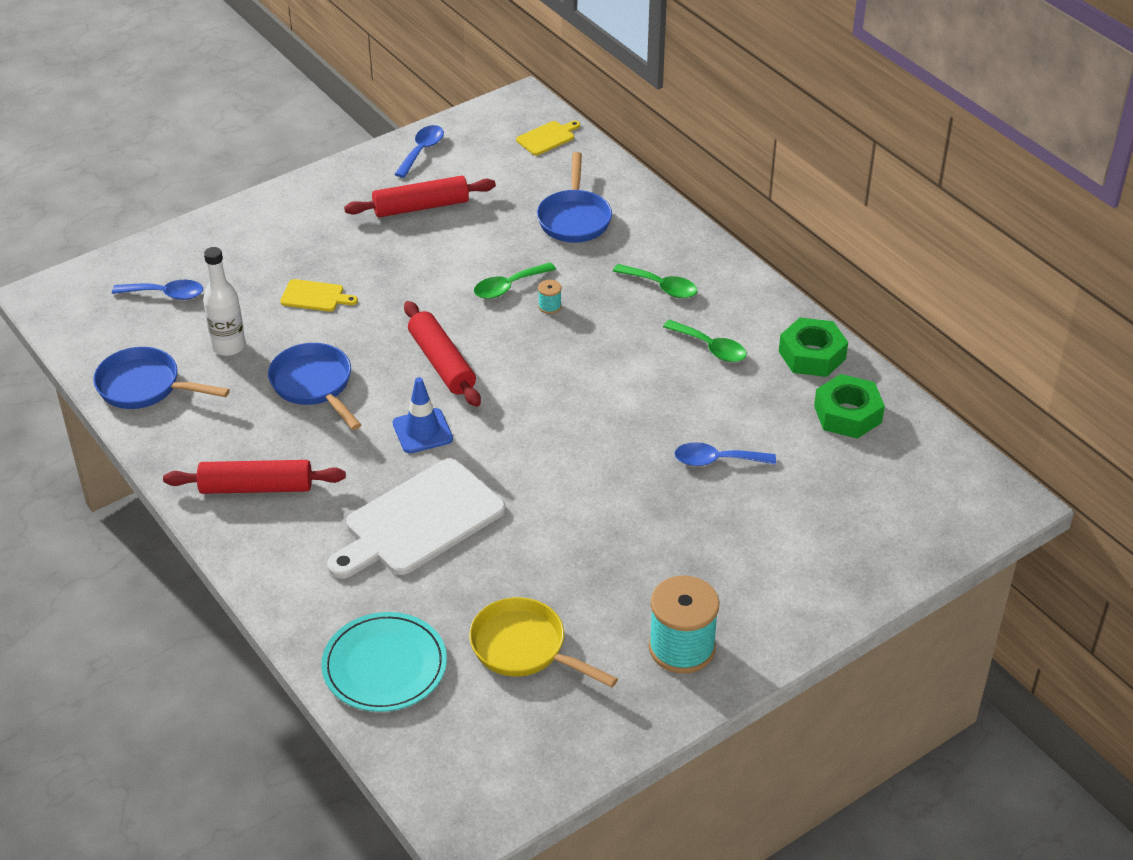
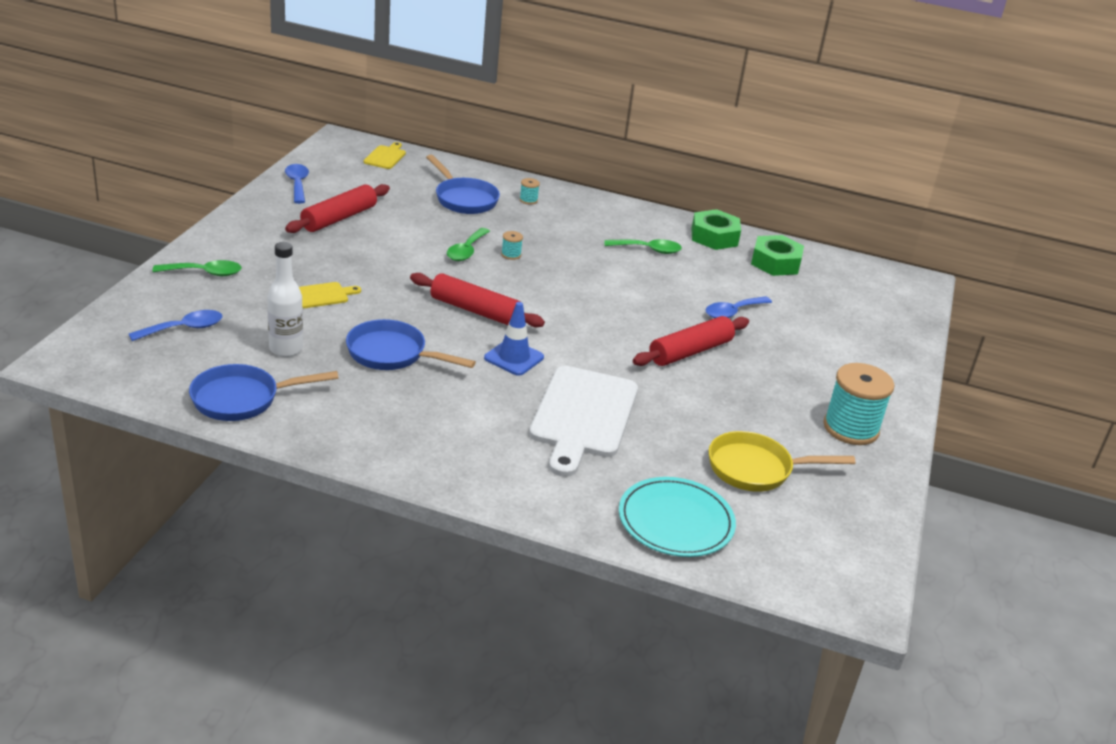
camera: 40 degrees left, 10 degrees down
(256, 487) = (427, 438): red rolling pin -> red rolling pin (690, 351)
(645, 240) = (528, 200): none -> turquoise spool
(661, 287) = (573, 224): green spoon -> green spoon (204, 273)

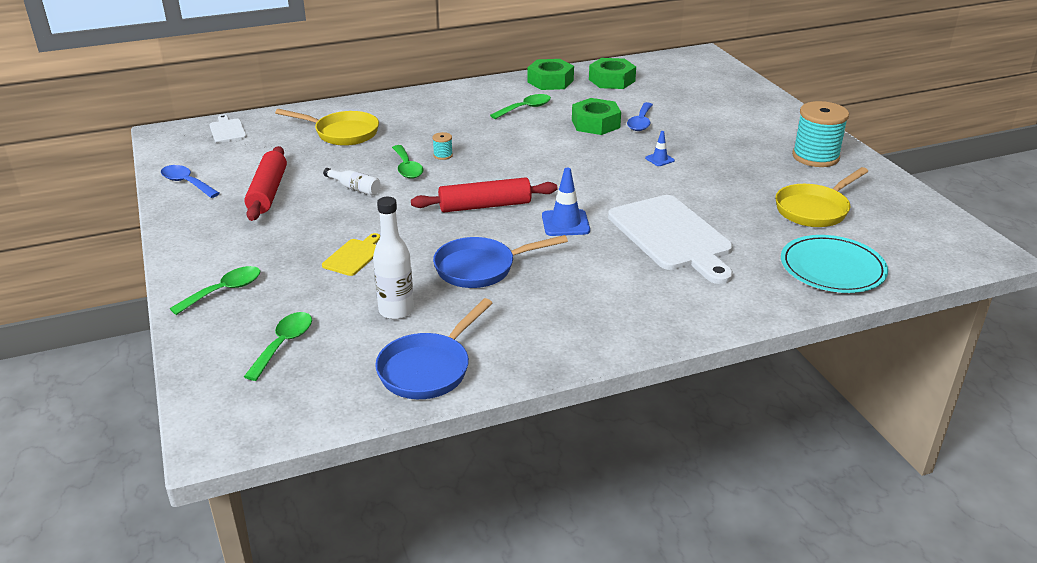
camera: 35 degrees left, 0 degrees up
(184, 329) = (284, 344): blue spoon -> green spoon
(385, 157) = (227, 130): yellow cutting board -> white cutting board
(403, 246) = (355, 188): none -> white bottle
(464, 199) = (342, 133): blue pan -> yellow pan
(528, 200) = (390, 113): turquoise spool -> none
(688, 293) = (595, 124): none -> green nut
(690, 351) = (659, 159): red rolling pin -> blue traffic cone

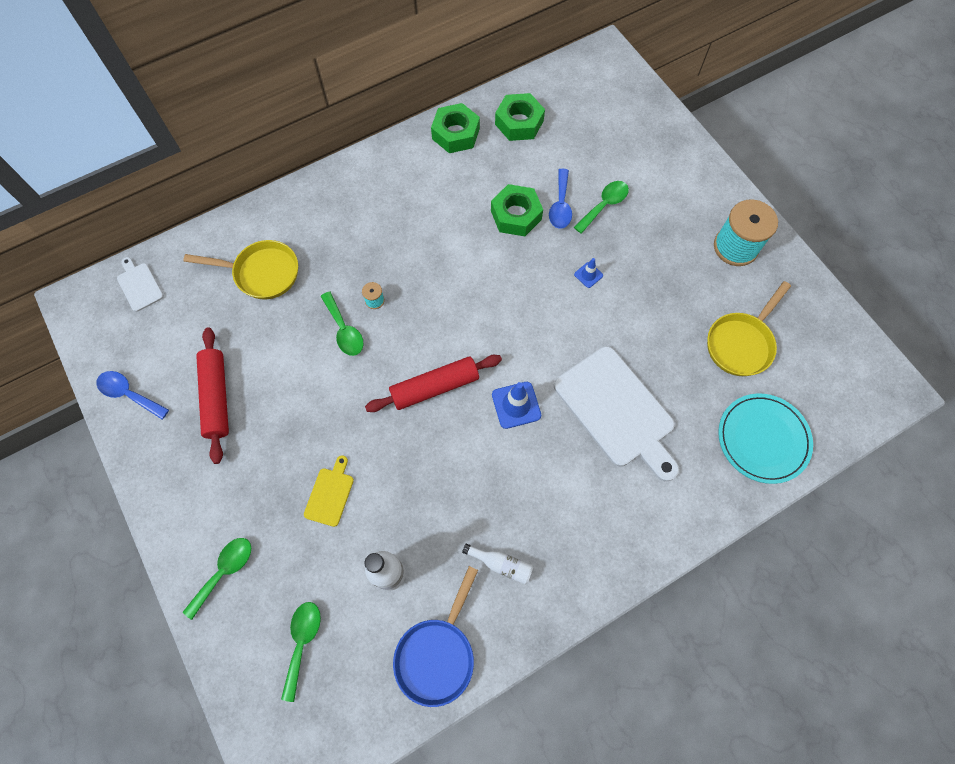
camera: 10 degrees left, 35 degrees up
(355, 188) = (301, 376): white bottle -> white bottle (501, 564)
(481, 268) = (452, 493): blue pan -> none
(525, 108) = (440, 194): green spoon -> green spoon (604, 205)

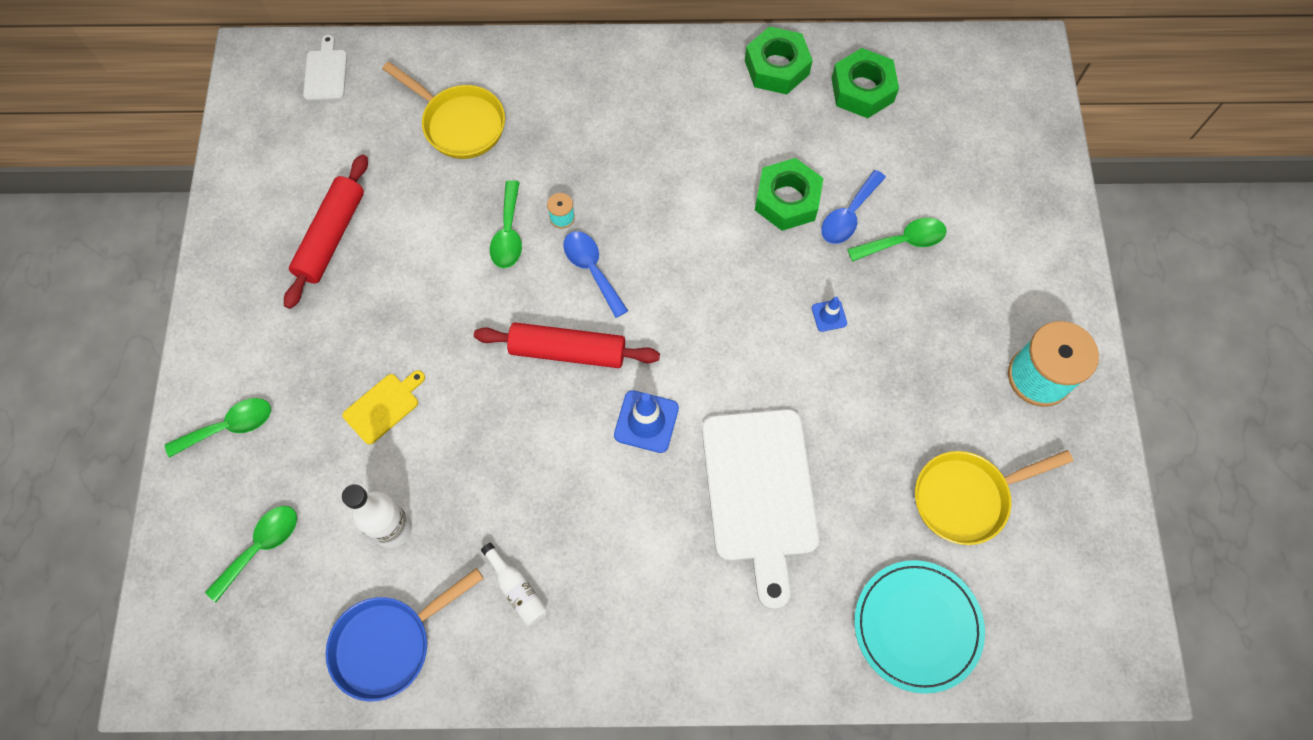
camera: 30 degrees right, 0 degrees up
(129, 394) = (247, 185): blue spoon -> blue spoon (592, 269)

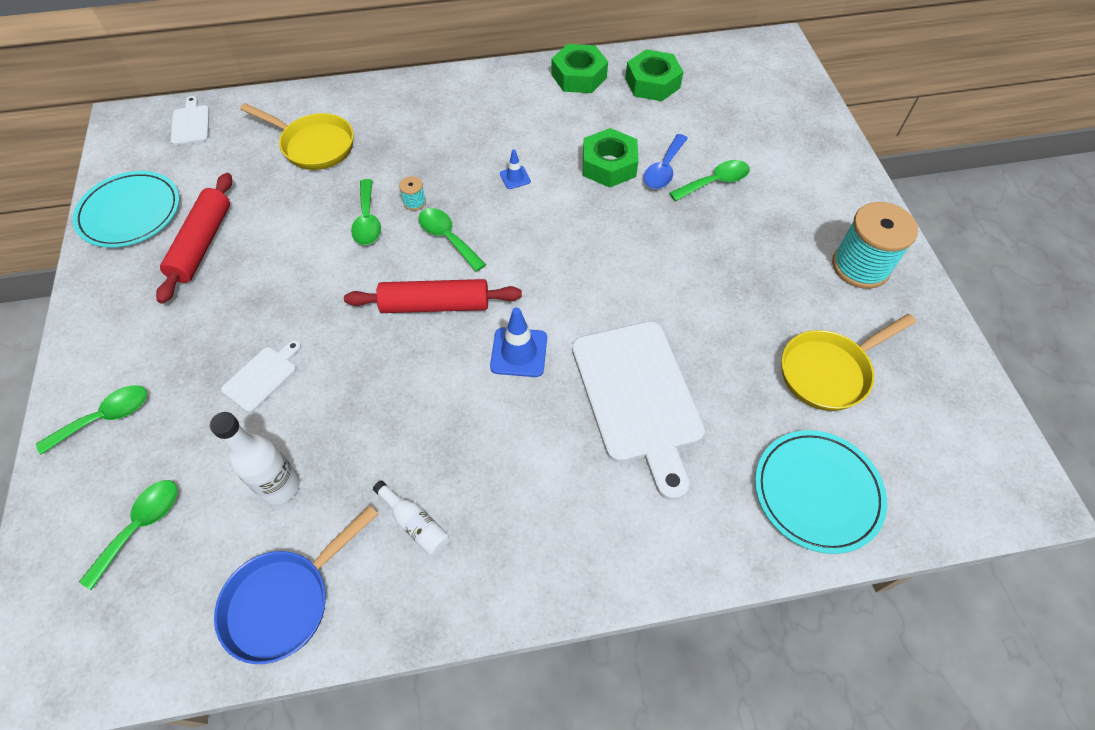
camera: 10 degrees left, 10 degrees down
(257, 184) = (130, 212): none -> turquoise plate
(383, 406) = (262, 376): yellow cutting board -> white cutting board
(592, 269) = (447, 238): blue spoon -> green spoon
(829, 315) = (666, 245): blue traffic cone -> blue traffic cone (515, 177)

